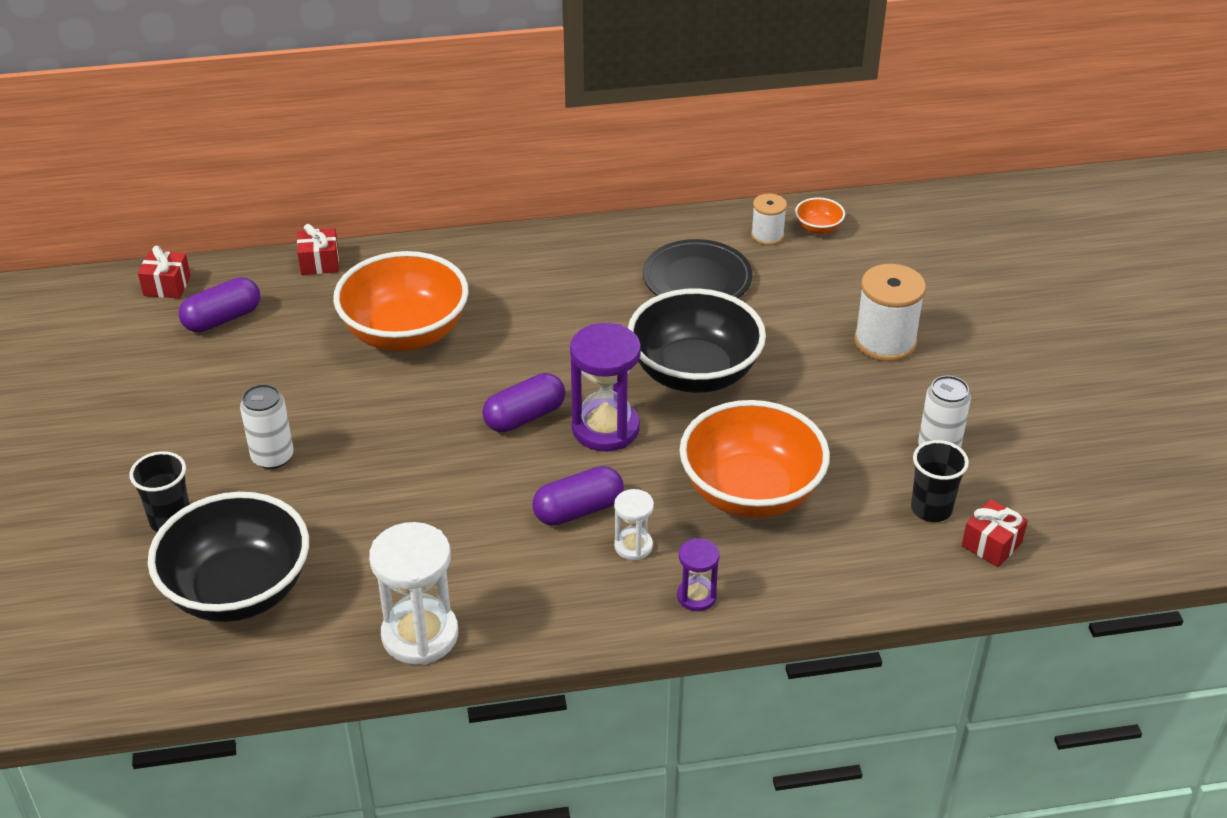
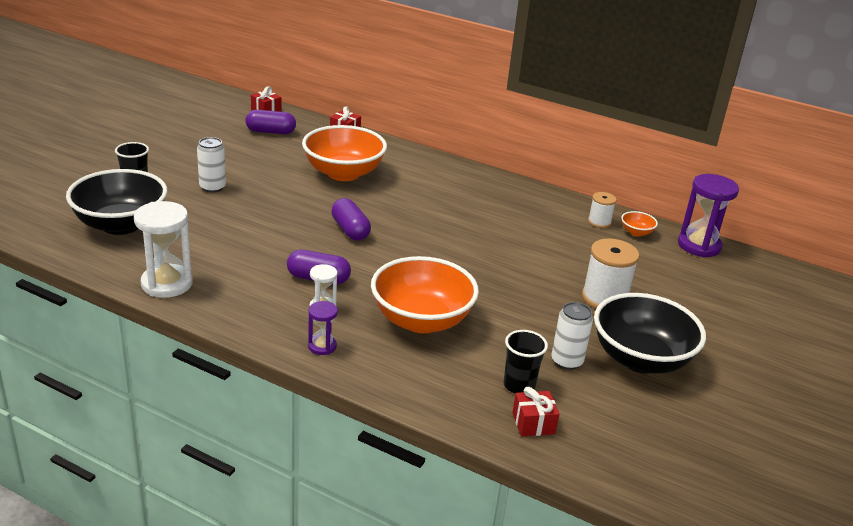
camera: 35 degrees right, 10 degrees down
(524, 417) = (350, 230): purple capsule -> purple capsule turned 60 degrees clockwise
(605, 428) = (384, 255): purple hourglass -> purple hourglass (699, 246)
(694, 373) = (467, 257): black bowl -> black bowl (640, 359)
(697, 279) = (529, 221): black plate -> none

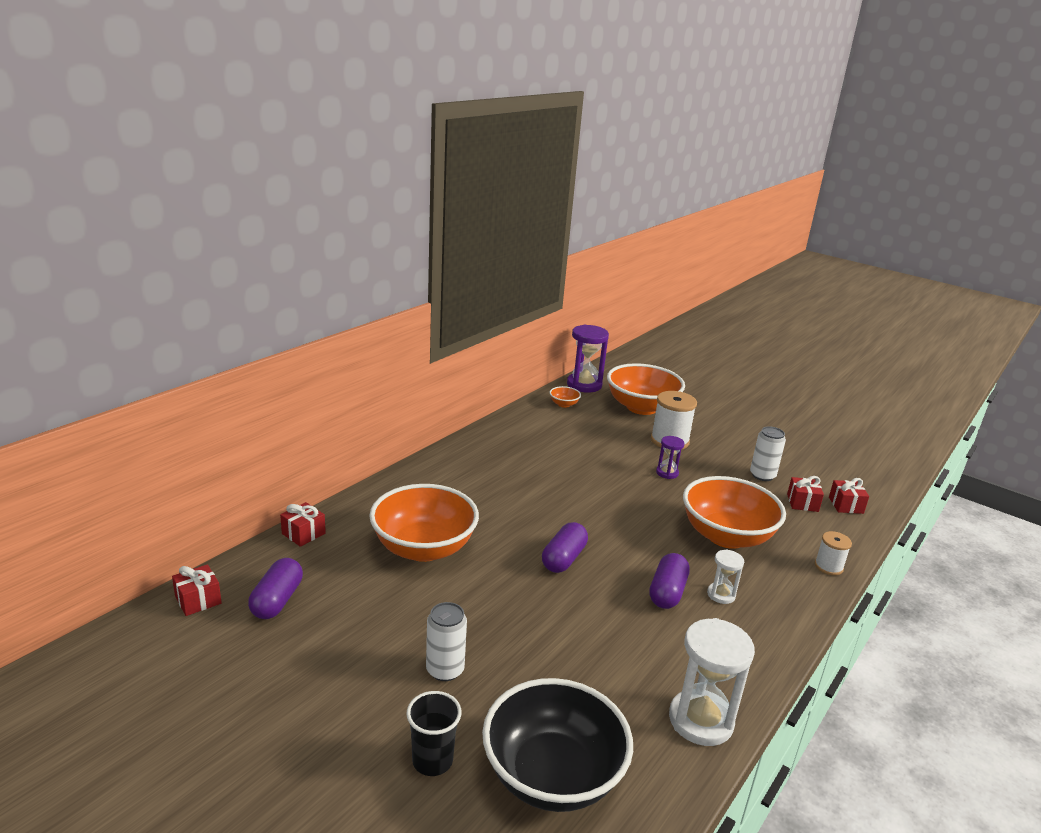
camera: 80 degrees left, 5 degrees down
(322, 346) = (786, 601): purple hourglass -> purple hourglass (667, 473)
(350, 230) = (563, 559): purple capsule -> purple capsule turned 45 degrees counterclockwise
(519, 385) = (802, 503): black cup -> red gift
(599, 222) = (546, 416): white spool -> white spool (828, 566)
(640, 359) = (749, 445): black bowl -> none
(675, 283) = (641, 407): none -> orange bowl

